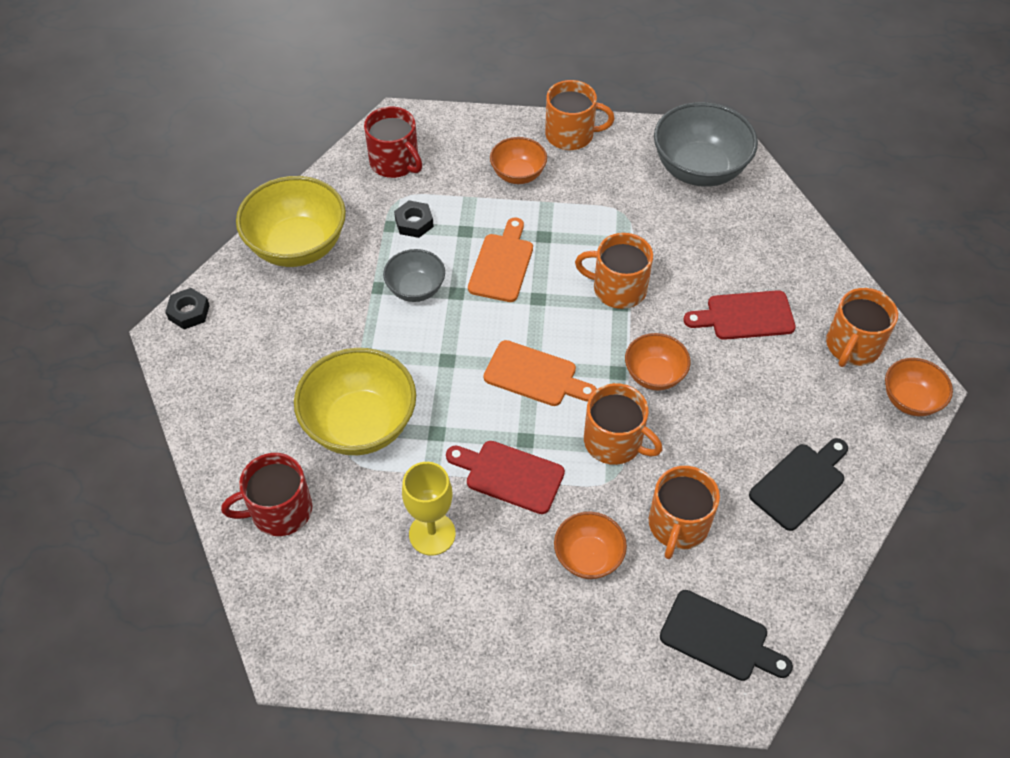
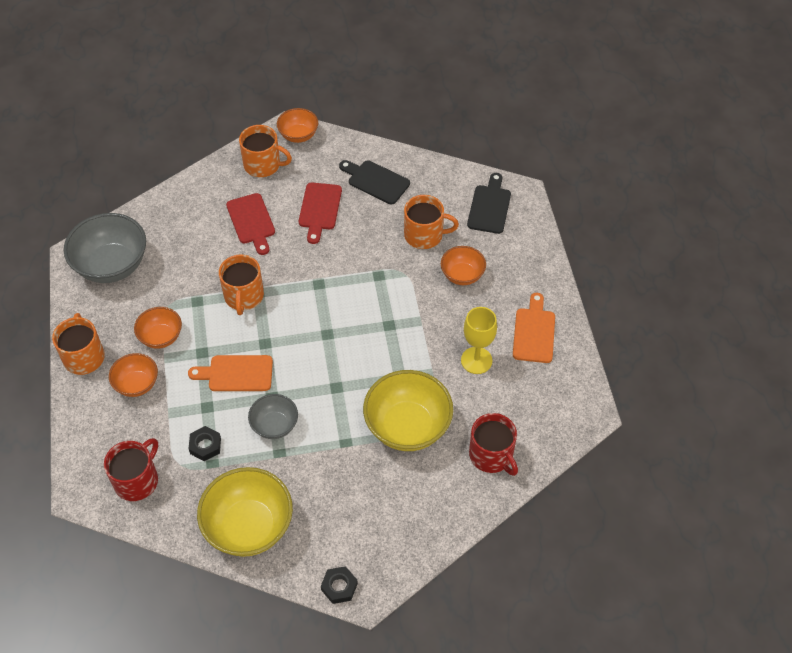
camera: 105 degrees left, 0 degrees up
(509, 475) = (419, 328): red cutting board -> red cutting board (320, 209)
(535, 375) = (334, 330): orange cutting board -> orange cutting board (534, 332)
(614, 441) = (375, 276): orange mug -> none
(654, 375) = (315, 263): orange bowl -> orange bowl (161, 337)

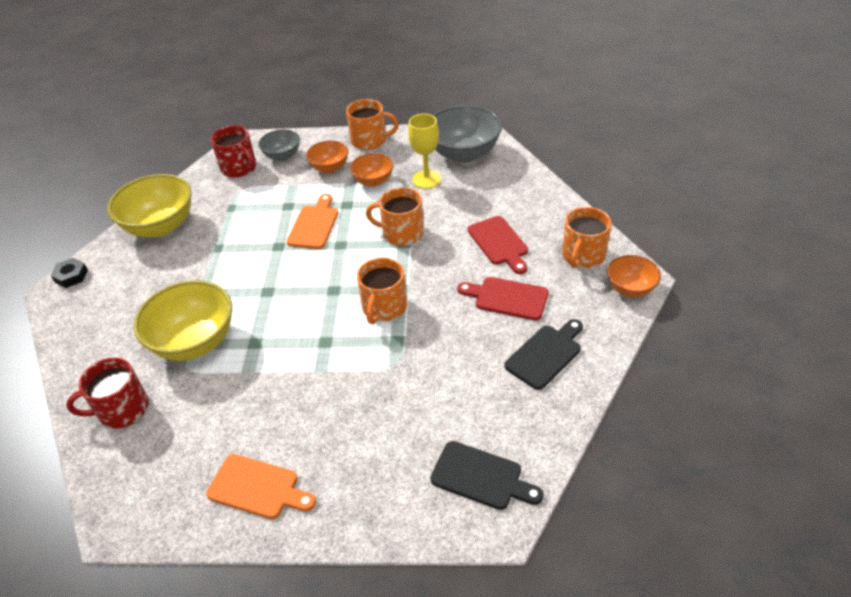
camera: 105 degrees right, 10 degrees down
(205, 446) = (250, 204): black nut -> none
(252, 221) = (499, 243): red cutting board -> red cutting board turned 105 degrees counterclockwise
(275, 425) = (247, 246): grey bowl -> grey bowl (282, 156)
(424, 235) = (446, 393): orange mug -> orange mug (384, 307)
(462, 275) = (372, 423): orange bowl -> none
(476, 360) = (245, 416): yellow goblet -> yellow goblet (426, 179)

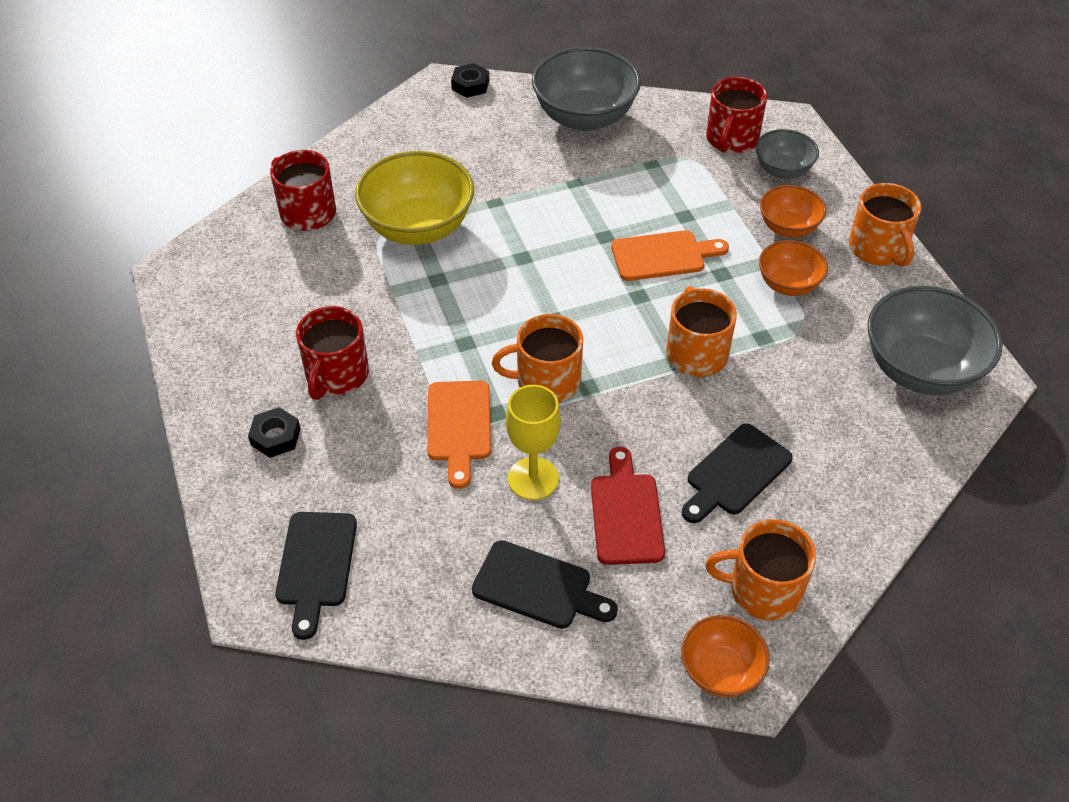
camera: 65 degrees right, 5 degrees up
(160, 226) = (584, 117): yellow bowl -> grey bowl
(258, 487) = (244, 362): orange cutting board -> orange cutting board (459, 426)
(309, 426) = (336, 375): none -> red mug
(348, 480) = (275, 437): none -> black nut
(426, 179) = (829, 343): yellow goblet -> yellow goblet (533, 478)
(499, 243) = (735, 473): red cutting board -> black cutting board

